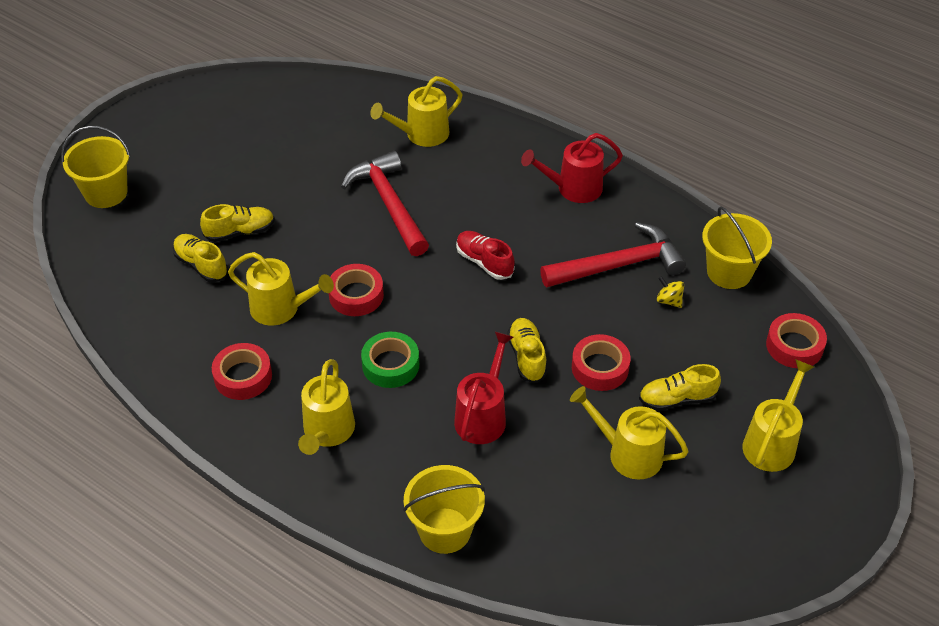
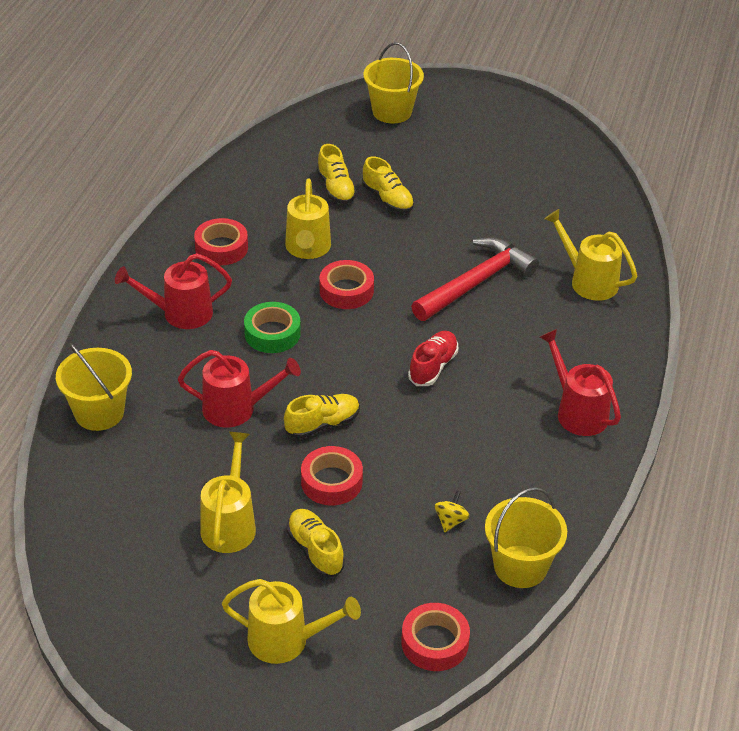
camera: 70 degrees right, 5 degrees down
(201, 265) = (336, 188): yellow shoe -> yellow shoe turned 135 degrees clockwise
(327, 432) = (180, 313): yellow watering can -> red watering can
(619, 265) = (482, 470): red hammer -> none

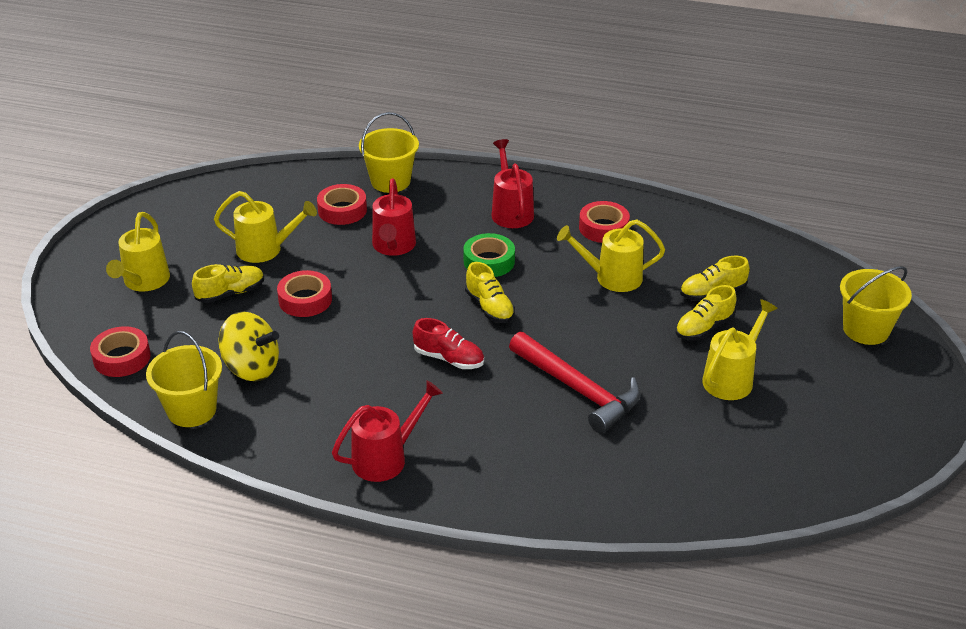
camera: 90 degrees right, 5 degrees down
(322, 424) = (373, 293): yellow shoe -> yellow shoe (489, 307)
(346, 290) = (553, 303): red tape -> red tape (342, 210)
(450, 521) = (251, 368): yellow spinning top -> yellow spinning top, size x2.16
(588, 281) = (594, 478): yellow watering can -> yellow watering can (732, 378)

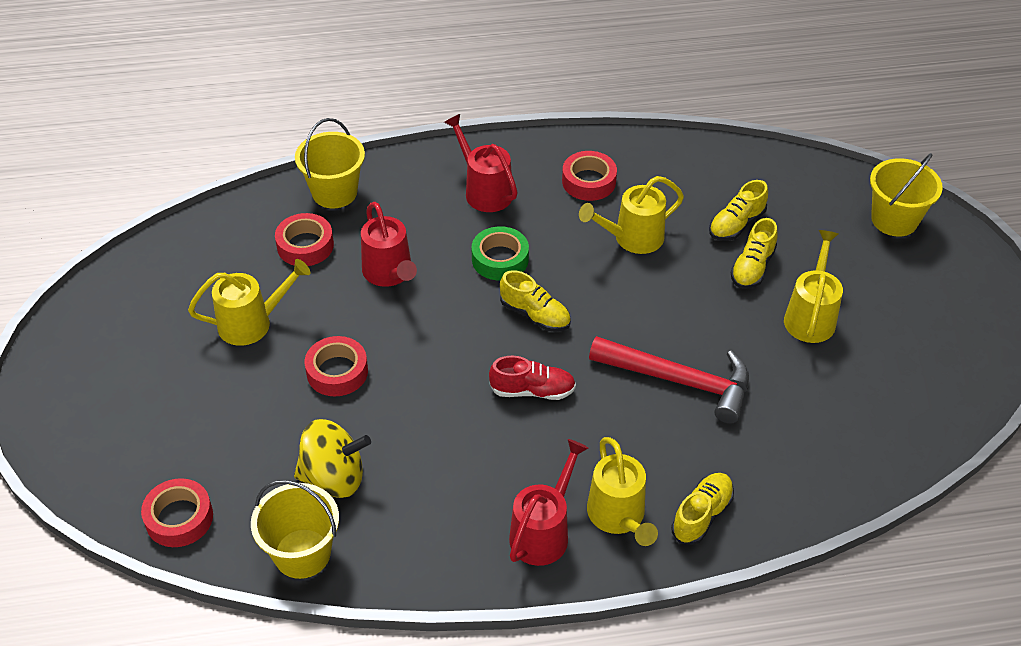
camera: 25 degrees left, 10 degrees up
(144, 282) = (139, 412): yellow watering can -> yellow watering can (619, 517)
(230, 293) = (249, 392): yellow shoe -> yellow shoe (702, 515)

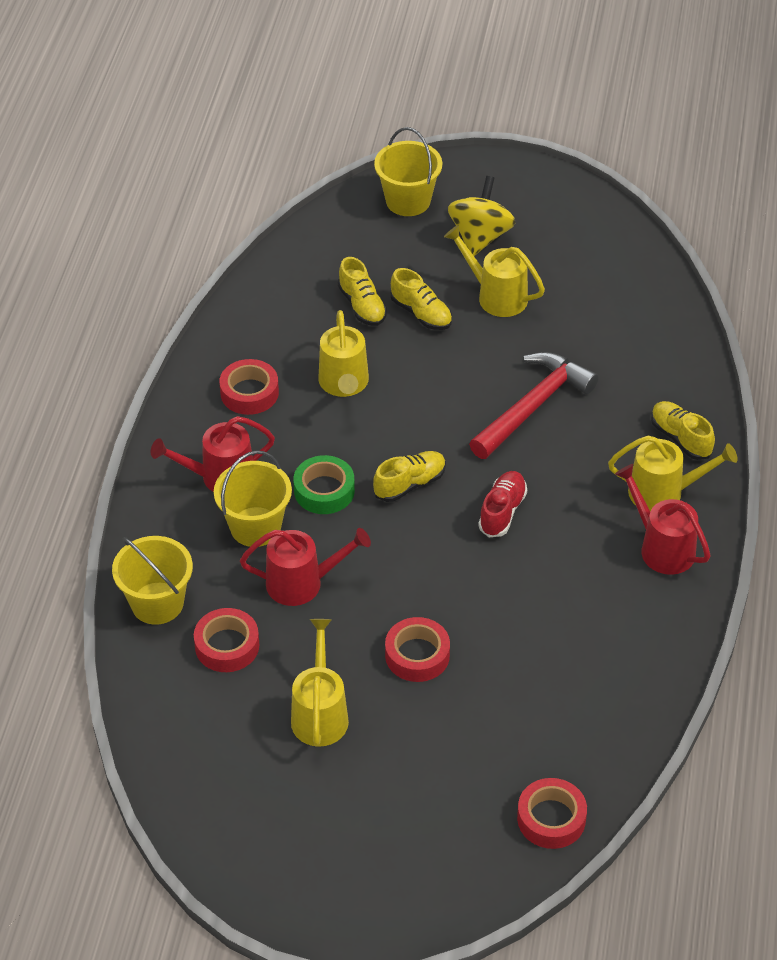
camera: 70 degrees left, 0 degrees up
(302, 553) = (625, 727): yellow bucket -> yellow bucket (255, 527)
(334, 477) = (547, 685): yellow spinning top -> yellow spinning top (480, 237)

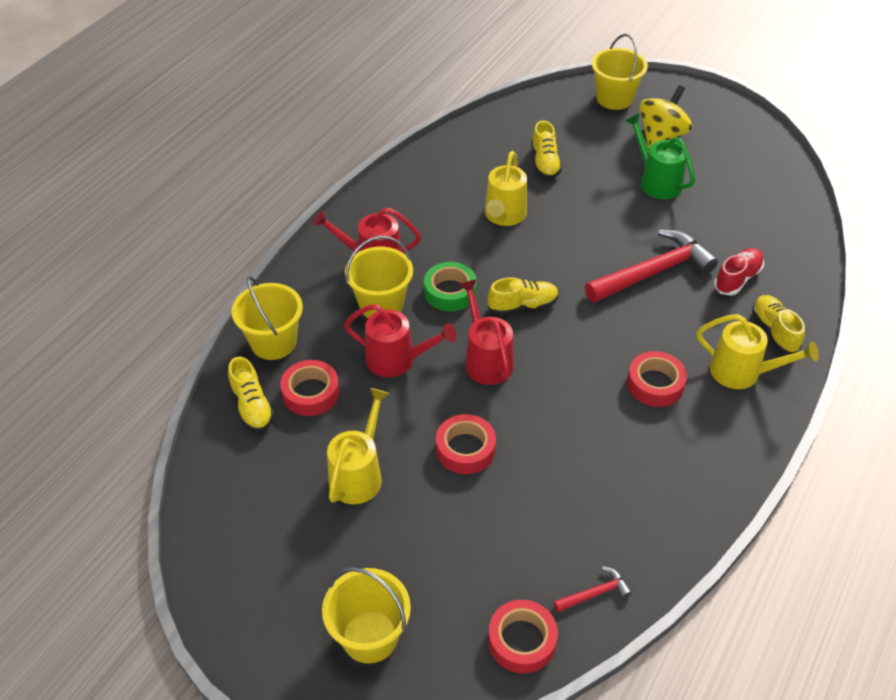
camera: 20 degrees right, 0 degrees up
(249, 393) = (426, 203): red tape -> red tape (655, 384)
(406, 862) = (370, 636): none -> yellow bucket
(421, 313) = (589, 179): yellow shoe -> yellow shoe (252, 406)
(496, 296) = (656, 181): yellow watering can -> green watering can
(502, 511) = (591, 349): red shoe -> red shoe (737, 279)
(602, 754) = (595, 593): none -> red hammer
(661, 547) = (723, 419): red watering can -> red watering can (486, 359)

